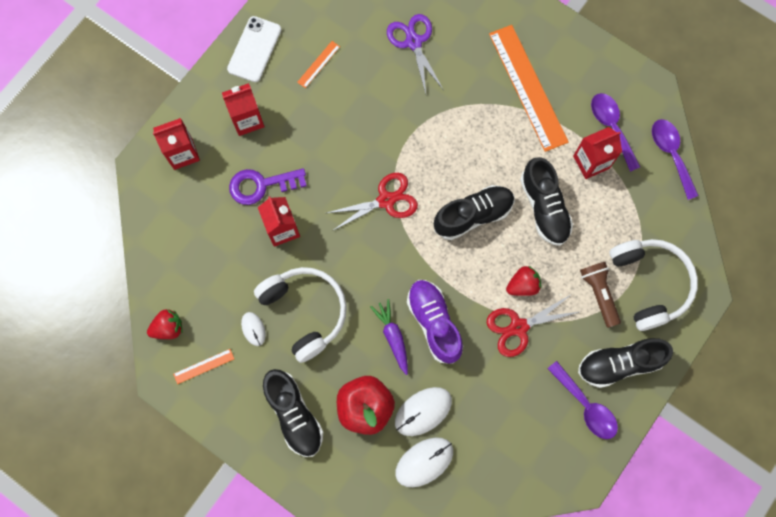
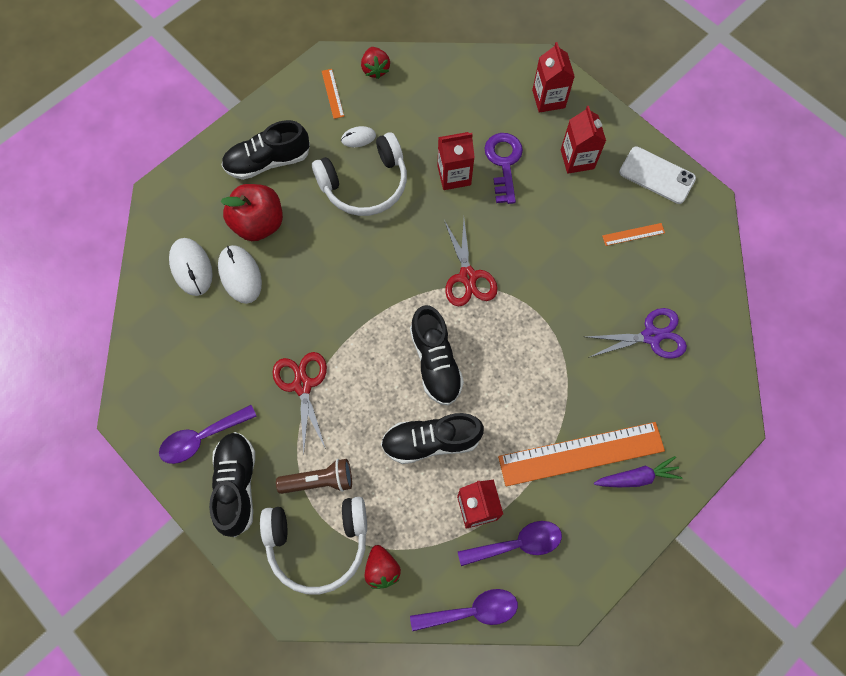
camera: 100 degrees right, 5 degrees down
(318, 64) = (633, 234): orange ruler -> orange ruler turned 60 degrees counterclockwise
(393, 336) = (322, 259): purple carrot -> purple carrot (637, 477)
(434, 323) = (327, 301): purple shoe -> none
(523, 285) = (347, 399): red strawberry -> red strawberry (382, 569)

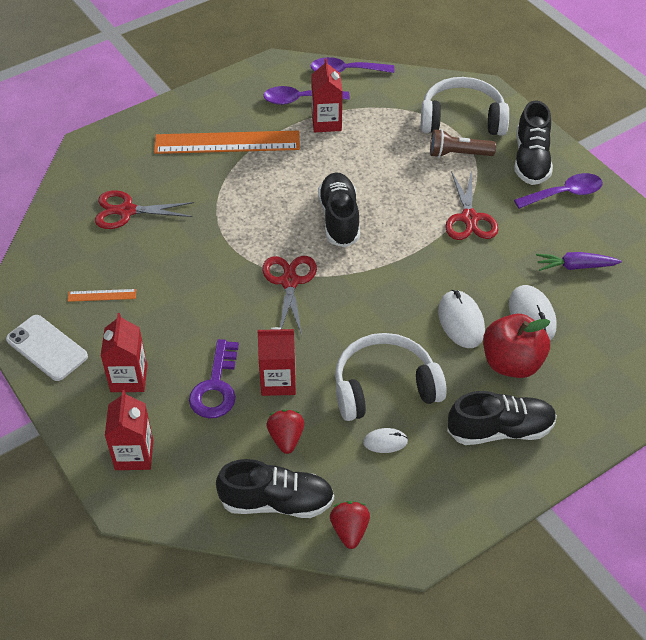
camera: 170 degrees left, 20 degrees down
(191, 267) = (586, 330): white mouse -> white mouse (461, 321)
(332, 93) = (412, 505): orange ruler -> none
(382, 569) = (411, 99): red strawberry -> red strawberry (286, 438)
(431, 441) = (356, 166): black shoe -> black shoe (277, 502)
(637, 477) = (186, 123): purple carrot -> purple carrot (575, 266)
(651, 336) = (127, 211): purple scissors -> red scissors

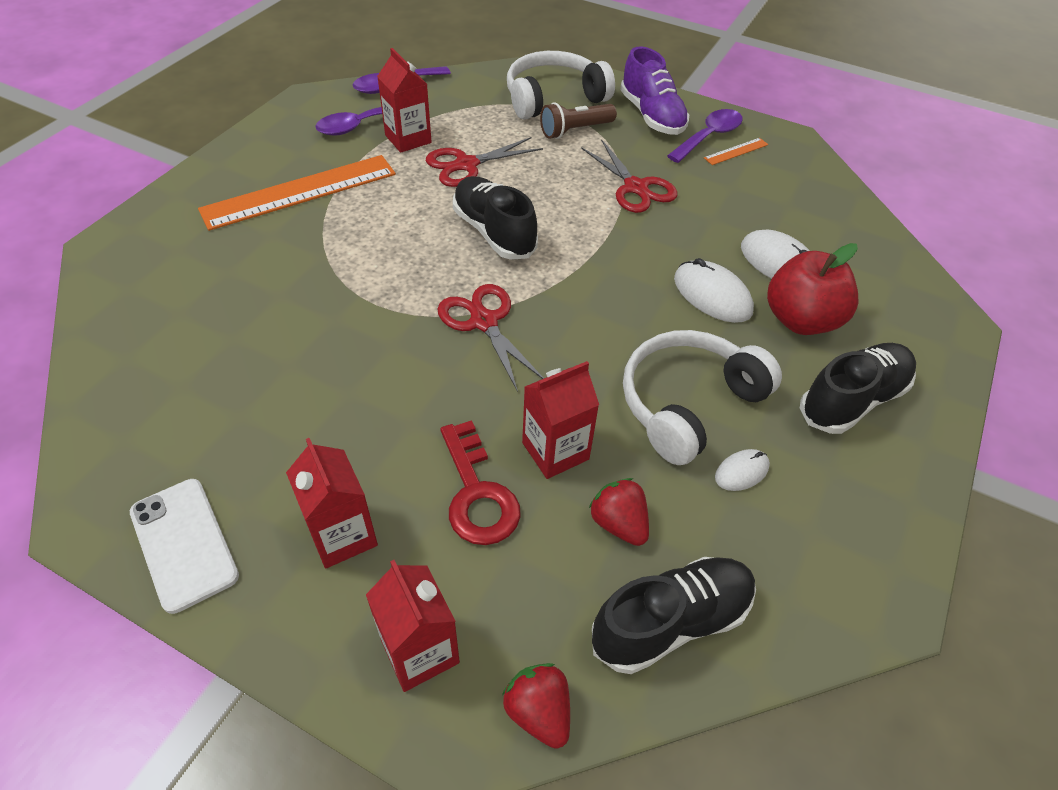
camera: 30 degrees left, 0 degrees up
(47, 348) = (184, 543): white phone -> white phone turned 45 degrees clockwise
(102, 295) = (233, 432): orange ruler -> orange ruler (736, 151)
(127, 211) = (208, 310): red scissors -> red scissors (466, 165)
(216, 387) = (477, 494): purple key -> red key
(349, 530) = (791, 615): red strawberry -> red strawberry (538, 711)
(531, 160) = (652, 116): black shoe -> purple shoe
(575, 266) = (777, 200): purple carrot -> none

